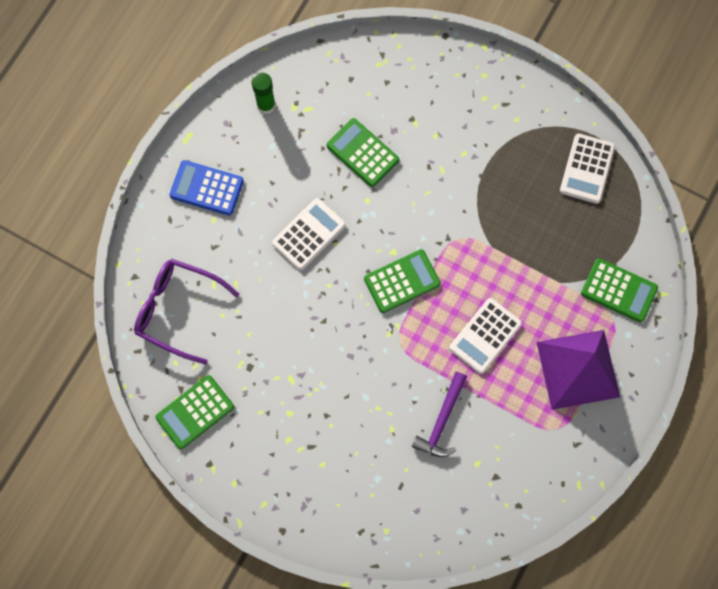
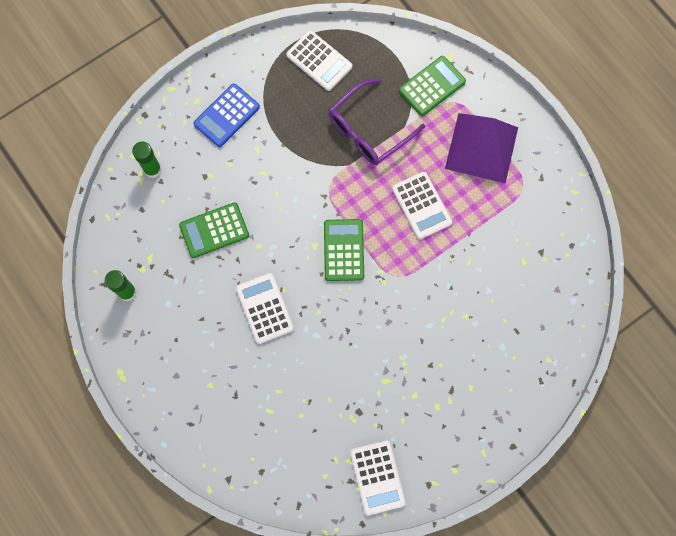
camera: 65 degrees left, 0 degrees up
(177, 310) = (277, 453): purple glasses -> purple glasses (368, 130)
(195, 412) = (377, 477): green calculator -> white calculator
(207, 188) = (178, 378): blue calculator -> blue calculator (227, 115)
(394, 69) = (152, 170): none -> green glue stick
(442, 421) = (477, 273): purple hammer -> none

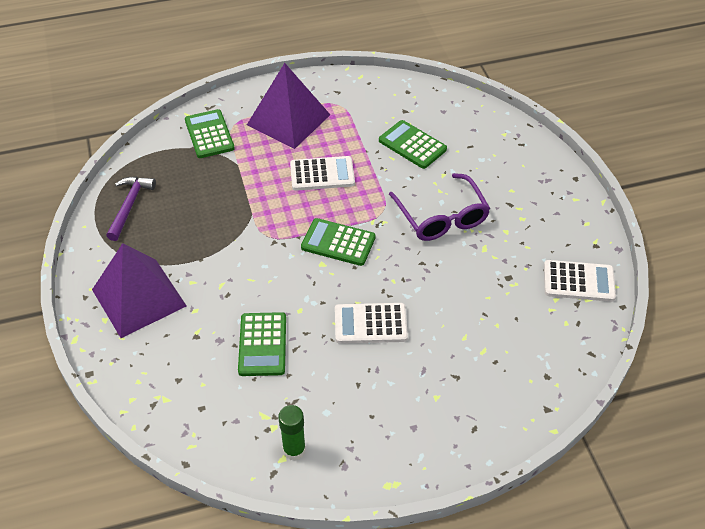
camera: 70 degrees left, 25 degrees down
(152, 170) = (160, 383): green glue stick -> none
(227, 115) = (139, 297): blue calculator -> purple pyramid
(319, 61) = (129, 206): white calculator -> purple hammer
(368, 130) = (225, 190): purple glasses -> purple glasses (442, 217)
(494, 275) = (412, 145): none -> green calculator

